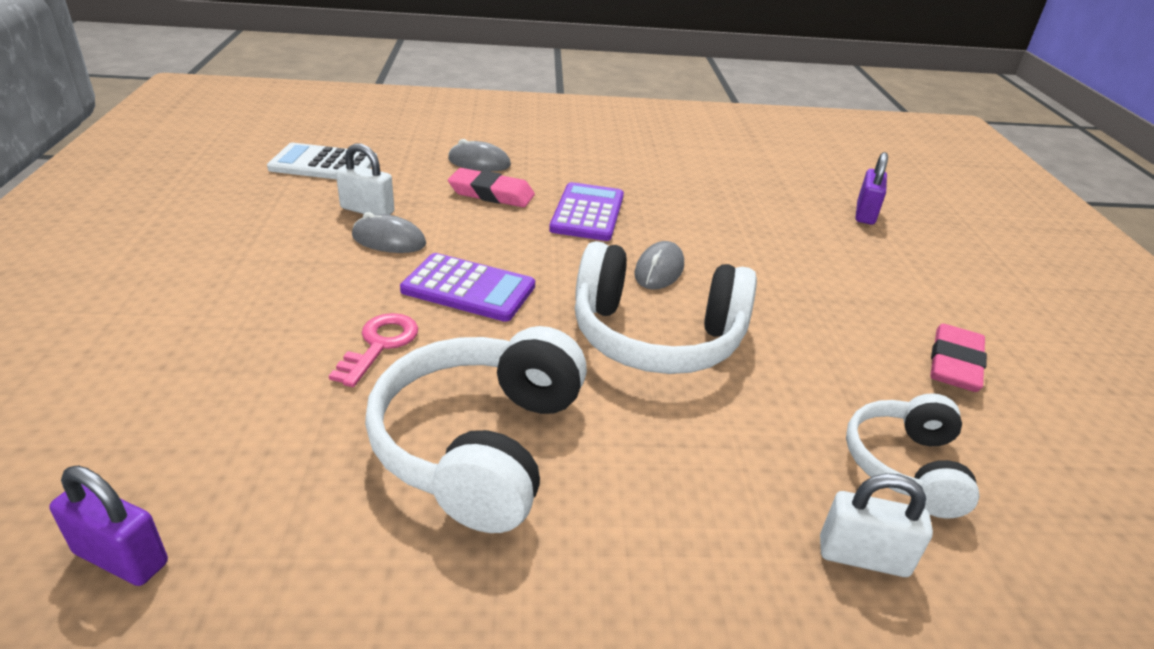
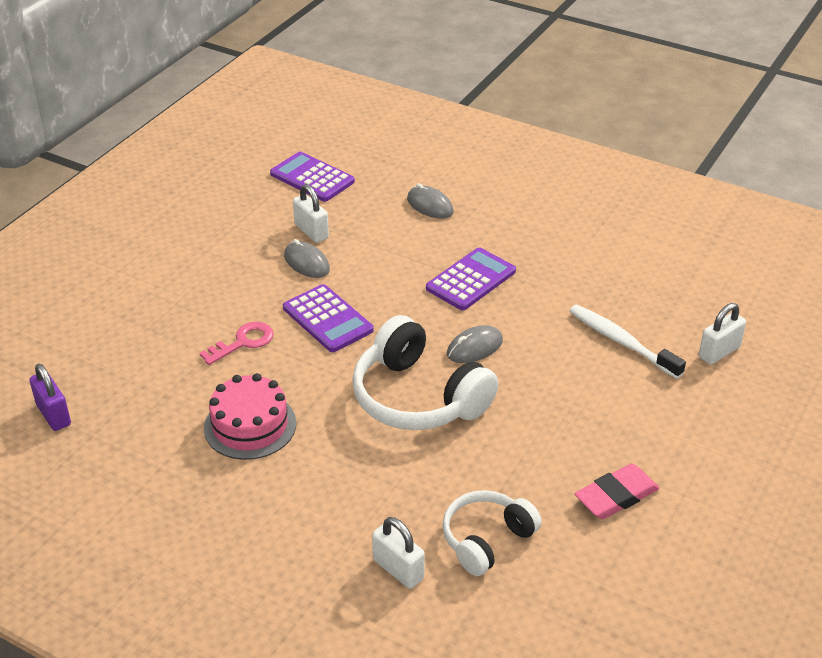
camera: 35 degrees right, 5 degrees up
(324, 164) = (312, 178): white calculator -> purple calculator
(481, 445) = (250, 425): white headphones -> pink cake
(491, 194) = (413, 240): pink eraser -> none
(782, 227) = (621, 341): none -> white toothbrush
(865, 214) = (719, 352): purple padlock -> white padlock

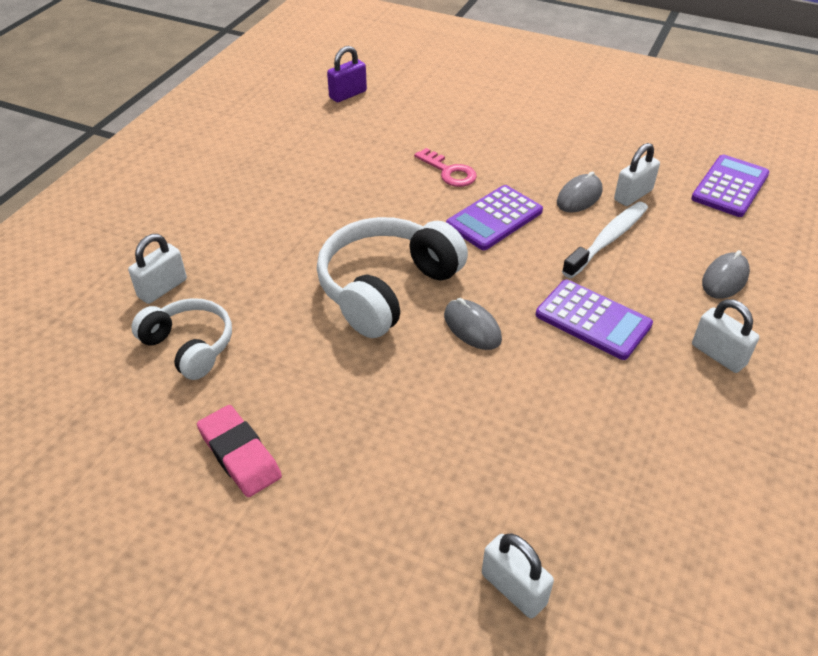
camera: 85 degrees right, 5 degrees up
(250, 425) = (341, 187): pink cake -> none
(512, 226) = (718, 355): none -> white padlock
(621, 341) = (512, 468): white toothbrush -> white toothbrush (608, 239)

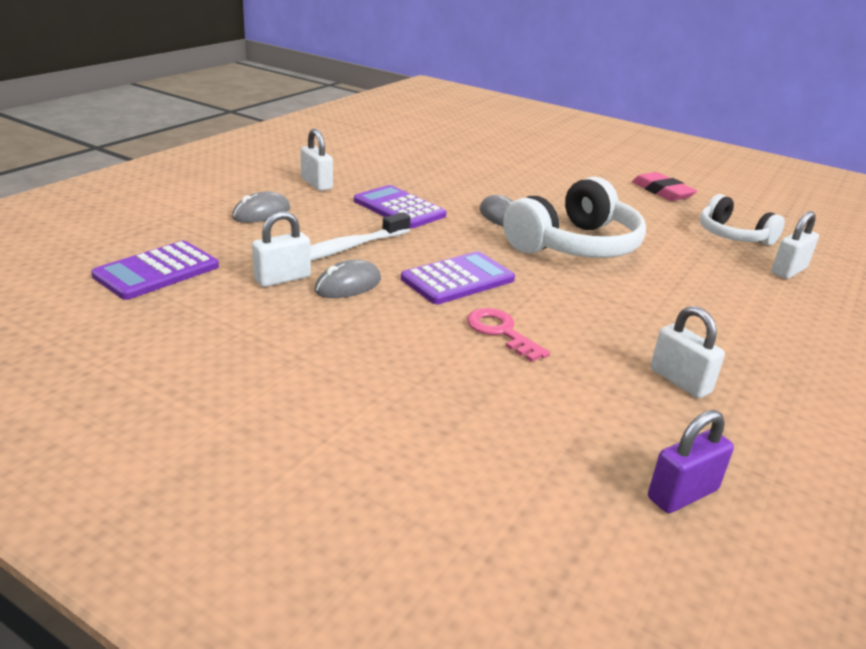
camera: 175 degrees left, 15 degrees down
(513, 589) = (500, 145): white padlock -> white padlock (680, 381)

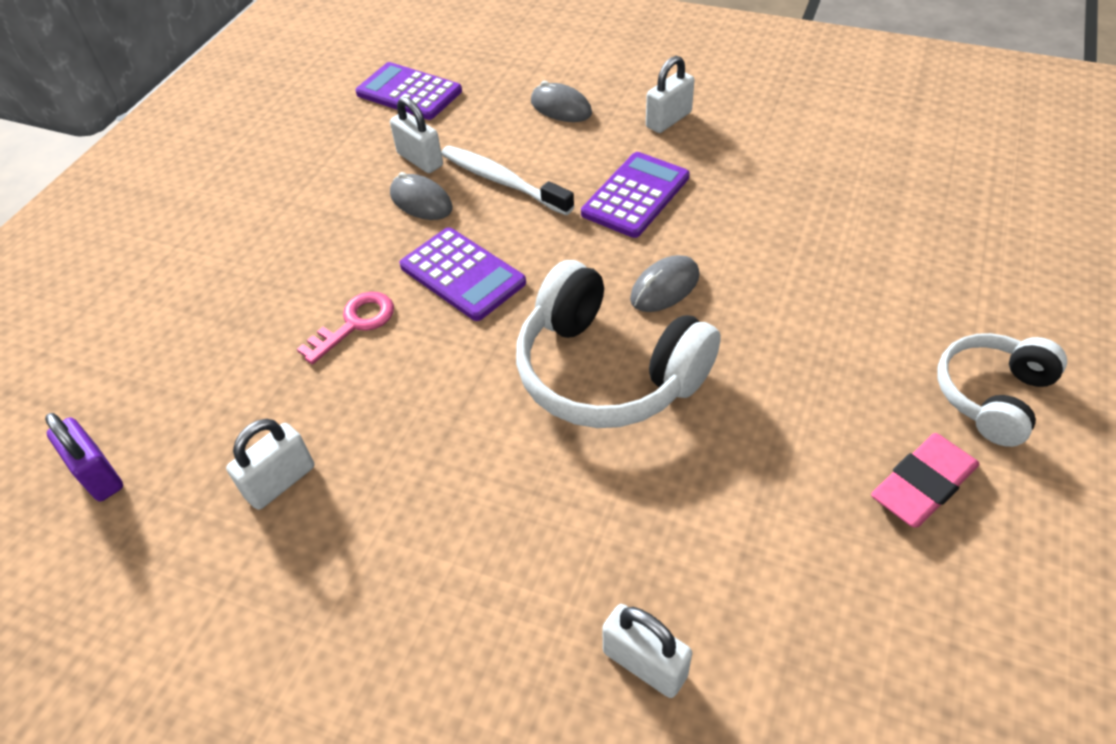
camera: 85 degrees right, 20 degrees up
(733, 236) = (762, 588): white headphones -> white headphones (992, 396)

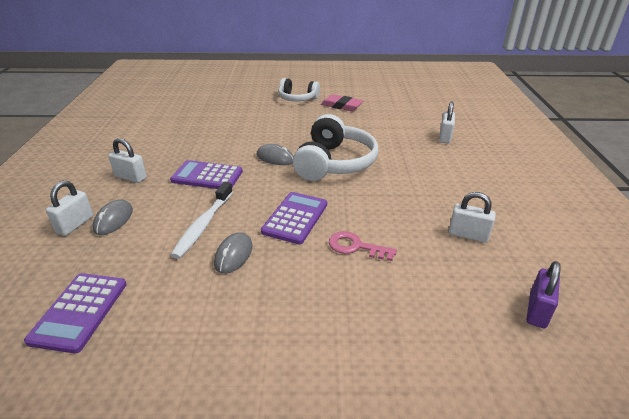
camera: 115 degrees left, 15 degrees down
(420, 160) = (184, 271): white padlock -> white padlock (75, 224)

